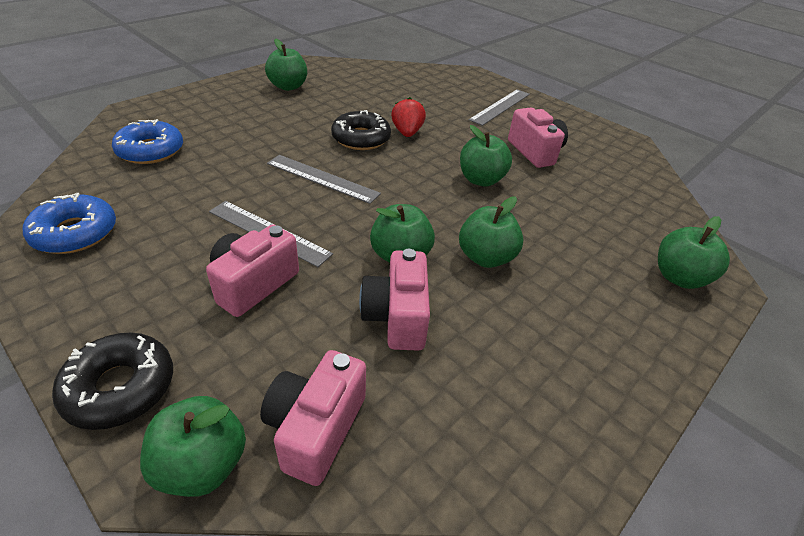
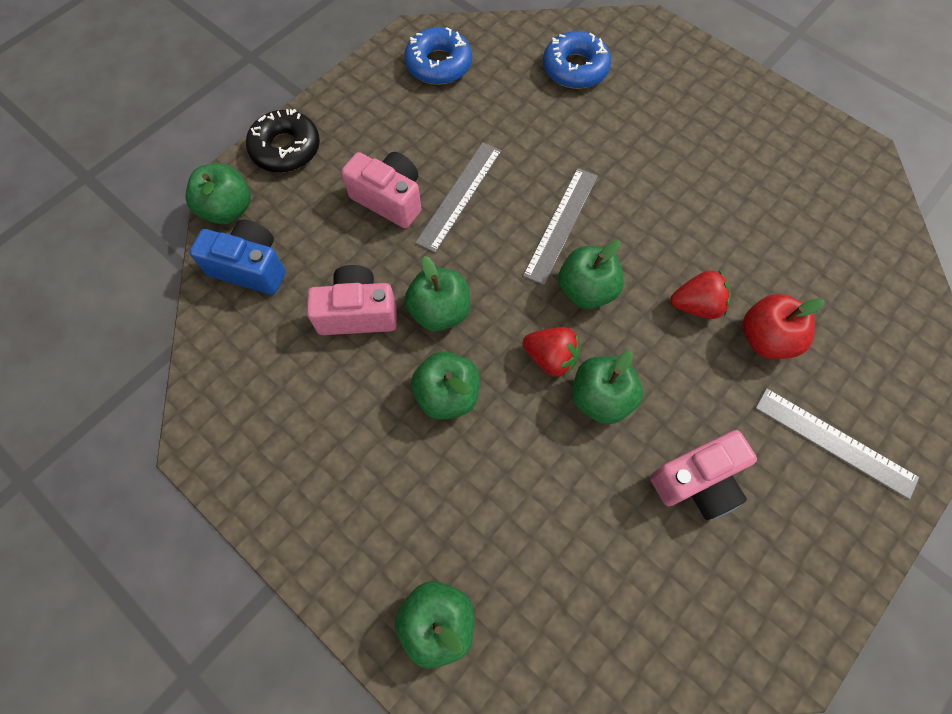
camera: 90 degrees right, 25 degrees up
(288, 86) = (775, 151): green apple -> green apple (586, 290)
(316, 428) = (250, 268): pink camera -> blue camera
(361, 138) = (662, 252): black donut -> none
(433, 114) = (765, 339): none -> red apple
(448, 198) = (550, 358): none -> red strawberry

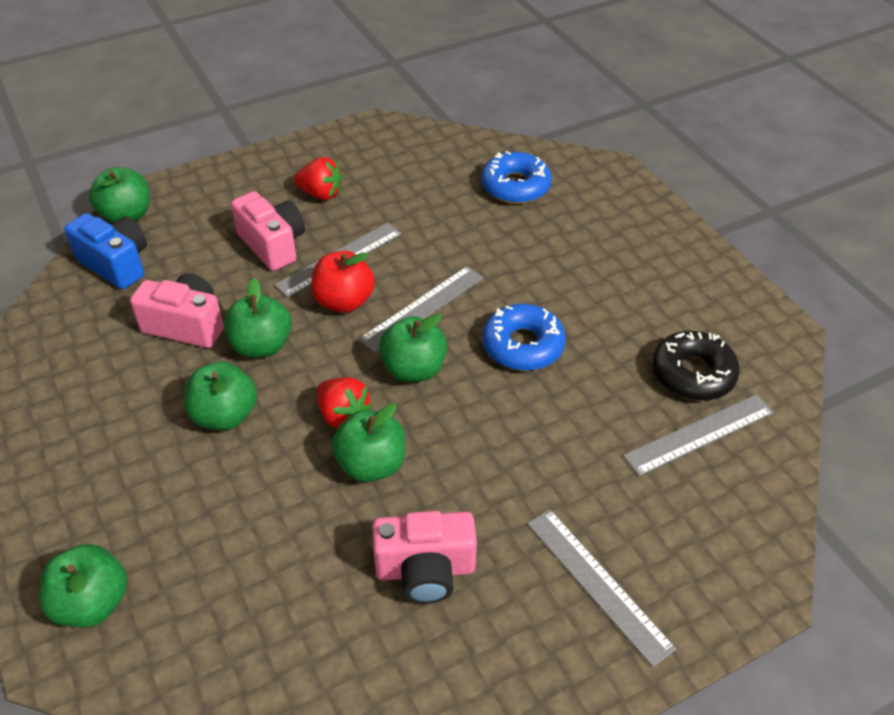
camera: 20 degrees right, 20 degrees down
(286, 148) = (207, 183): black donut -> black donut (692, 374)
(438, 64) = (385, 153): blue donut -> blue donut (523, 345)
(696, 305) = (519, 414): red strawberry -> red strawberry (321, 194)
(765, 339) = (576, 465): red apple -> red apple (344, 301)
(845, 274) = (699, 434): none -> grey ruler

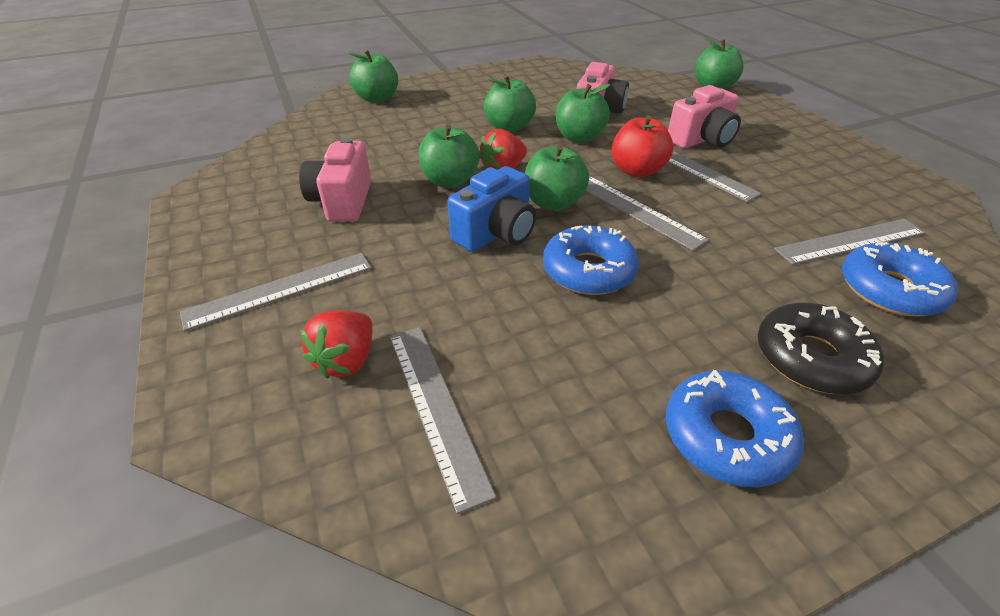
camera: 95 degrees right, 5 degrees down
(116, 264) = (657, 87): blue camera -> blue camera (496, 233)
(321, 194) = (788, 160): red strawberry -> red strawberry (346, 360)
(456, 189) = (850, 241): none -> grey ruler
(674, 288) = (726, 436): none -> blue donut
(692, 374) = (543, 422): black donut -> black donut (811, 358)

